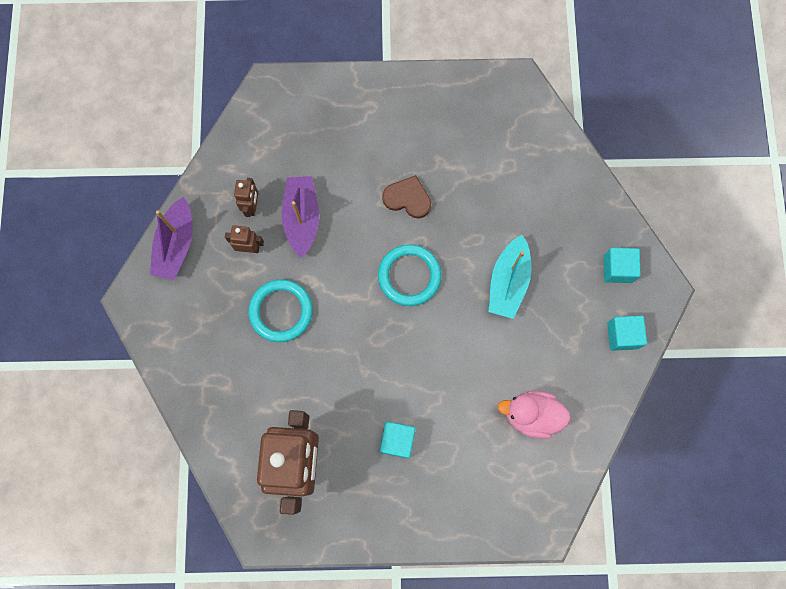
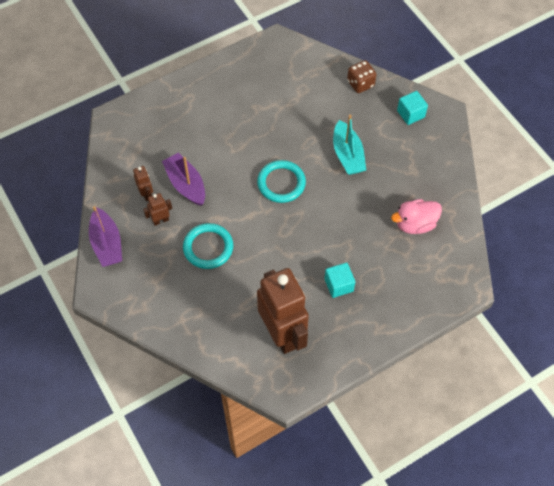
camera: 30 degrees left, 15 degrees down
(407, 198) = (250, 138): brown heart -> none
(582, 195) = (360, 84): none -> brown dice
(622, 335) = (439, 149): turquoise cube -> none

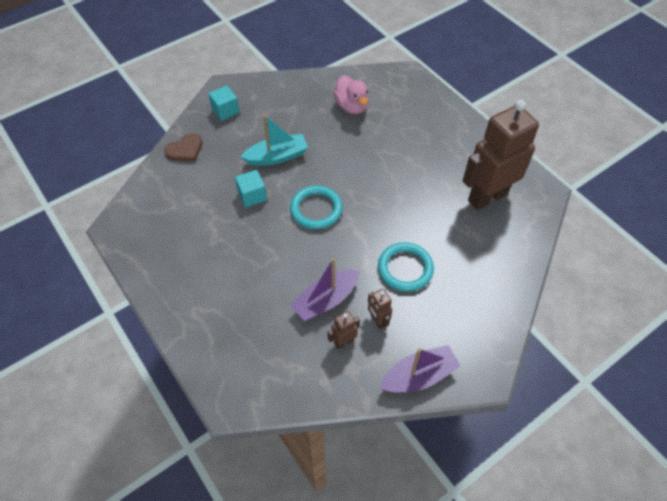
camera: 95 degrees left, 5 degrees down
(339, 285) = (426, 157): turquoise cube -> turquoise cube (252, 196)
(360, 84) = (185, 150): brown dice -> brown heart

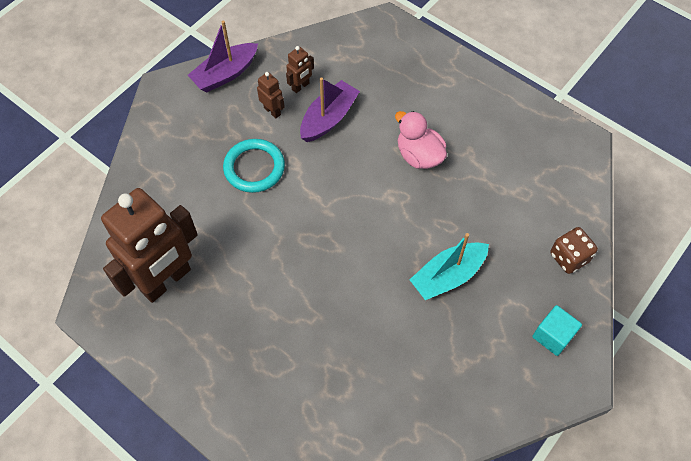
camera: 165 degrees right, 5 degrees up
(185, 150) = (569, 257): brown heart -> brown dice
(252, 196) = (453, 213): turquoise cube -> none
(316, 209) = (372, 214): turquoise ring -> none
(351, 106) = (376, 392): pink duck -> pink duck (419, 156)

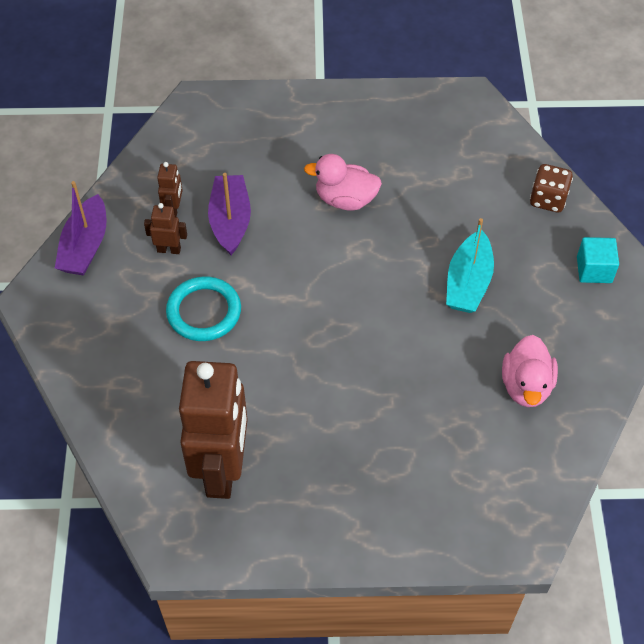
camera: 40 degrees left, 5 degrees down
(416, 382) = (526, 386): none -> pink duck

